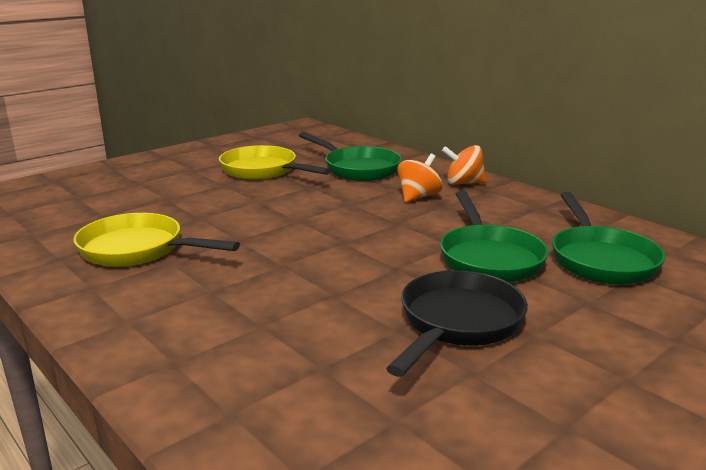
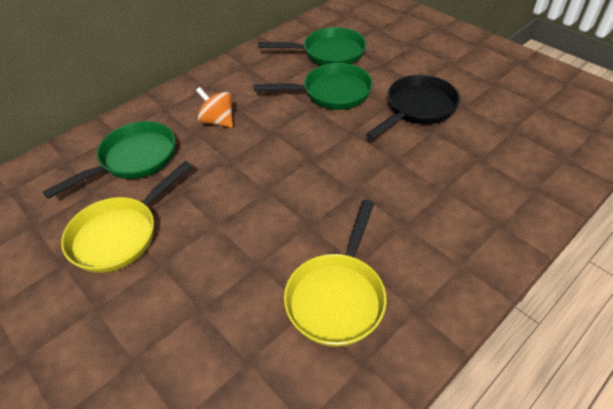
camera: 90 degrees left, 25 degrees up
(457, 323) = (417, 109): black pan -> black pan turned 105 degrees clockwise
(463, 183) = (189, 97): orange spinning top -> none

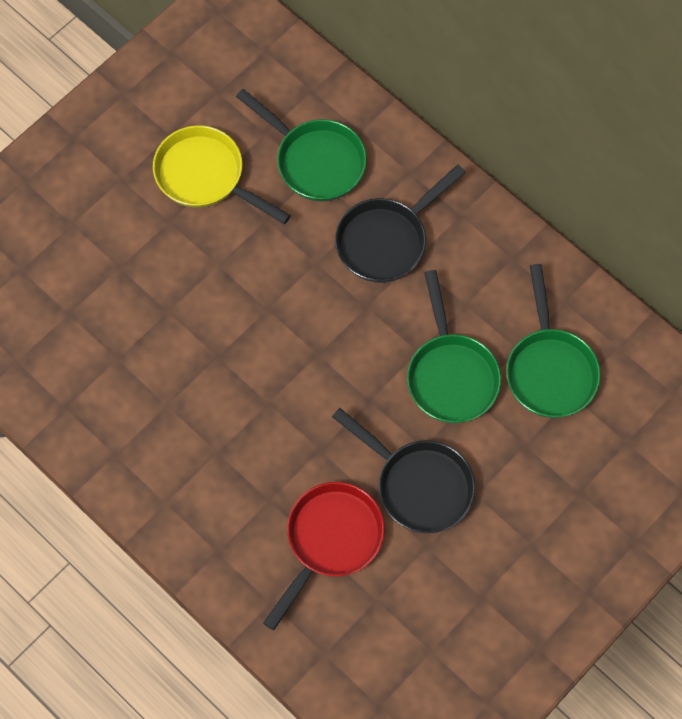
camera: 85 degrees right, 20 degrees up
(218, 121) = (386, 240): orange spinning top -> black pan
(337, 296) = (131, 385): yellow pan -> none
(471, 154) = (330, 540): none -> red pan

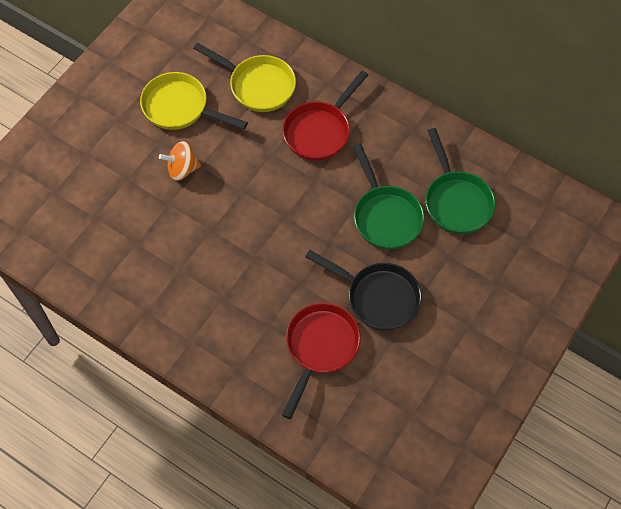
camera: 10 degrees left, 5 degrees down
(194, 265) = (182, 169): none -> orange spinning top
(315, 160) = (258, 85): green pan -> yellow pan
(386, 240) = (320, 131): black pan -> red pan

